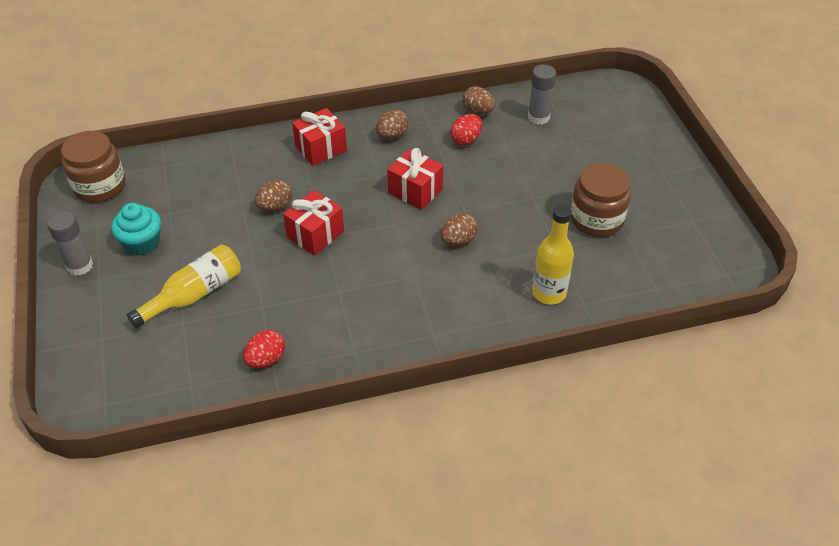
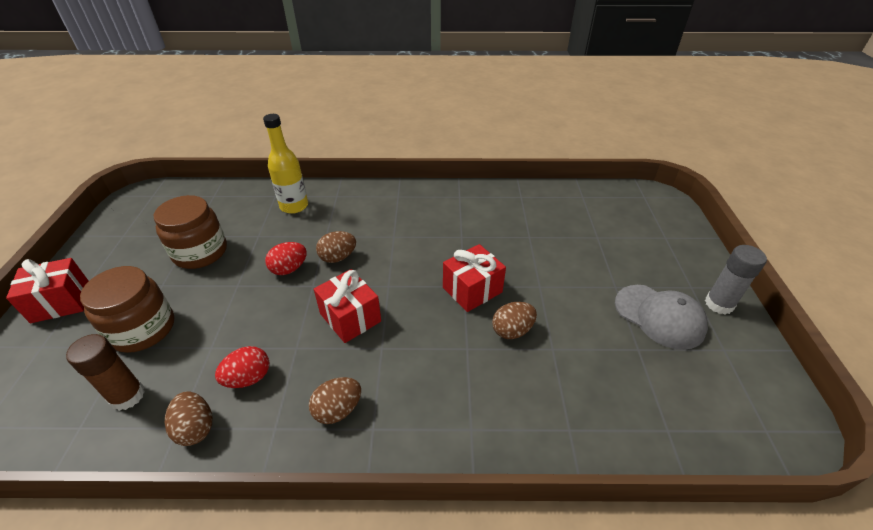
camera: 165 degrees left, 5 degrees down
(99, 186) = (750, 412): brown jar -> brown jar (143, 329)
(142, 243) = (659, 316): turquoise cupcake -> grey cap
(194, 294) = (591, 256): yellow bottle -> none
(266, 359) = (526, 202): red egg -> red egg (289, 269)
(321, 148) = (442, 409): red gift -> red gift (61, 302)
(538, 117) = (127, 396): grey glue stick -> brown glue stick

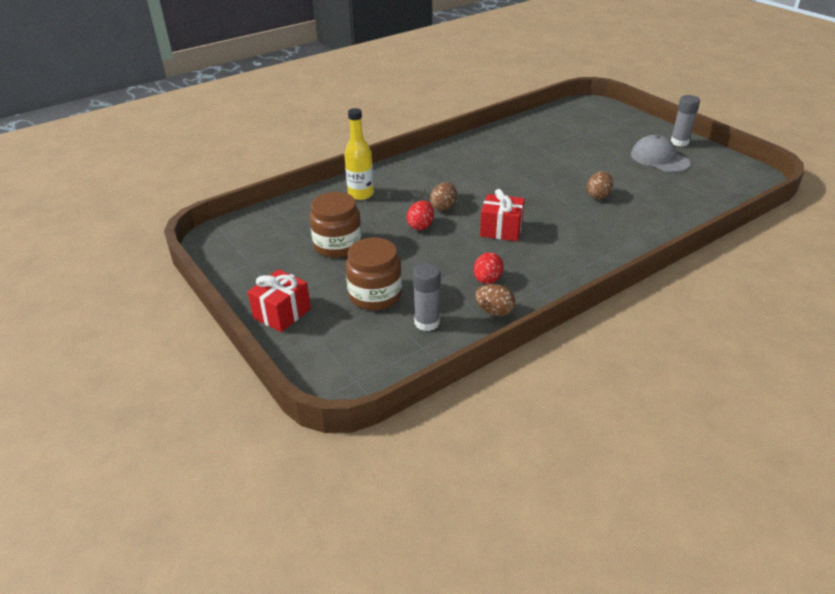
camera: 35 degrees left, 5 degrees down
(127, 396) = (427, 322): brown glue stick -> grey glue stick
(338, 410) = (559, 267): brown egg -> none
(472, 290) = (551, 188): red gift -> none
(659, 316) = (659, 159): grey cap -> grey cap turned 135 degrees counterclockwise

